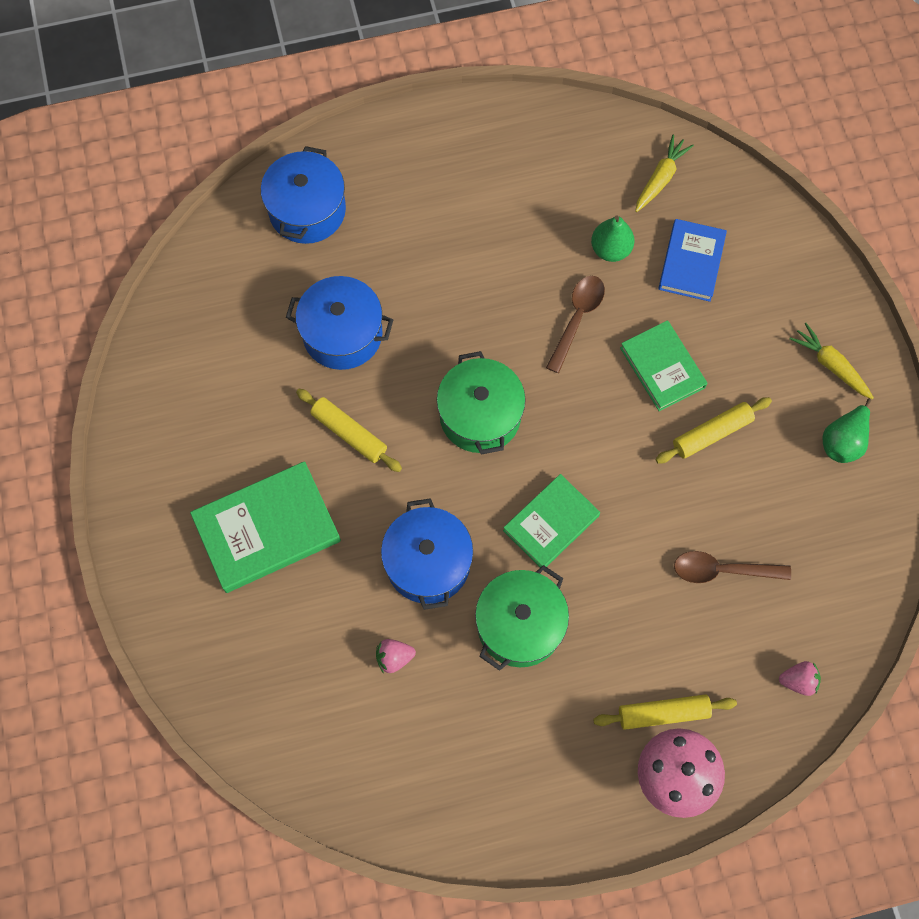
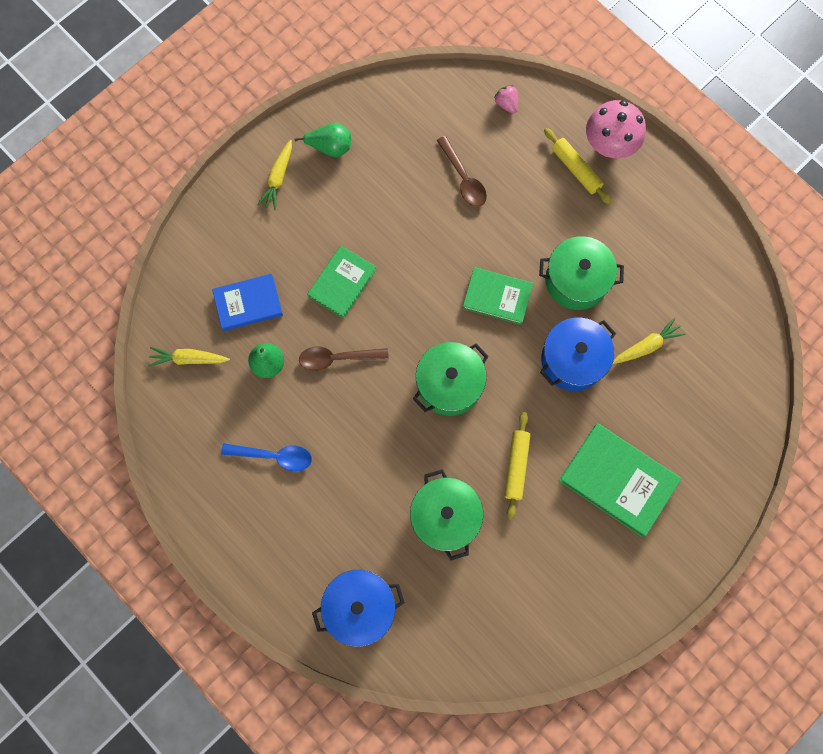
camera: 120 degrees left, 5 degrees up
(342, 334) = (445, 517): blue pot -> green pot
(394, 657) = (647, 346): pink strawberry -> yellow carrot
(507, 207) = (273, 456): none -> blue spoon
(711, 433) = (372, 229): yellow rolling pin -> none

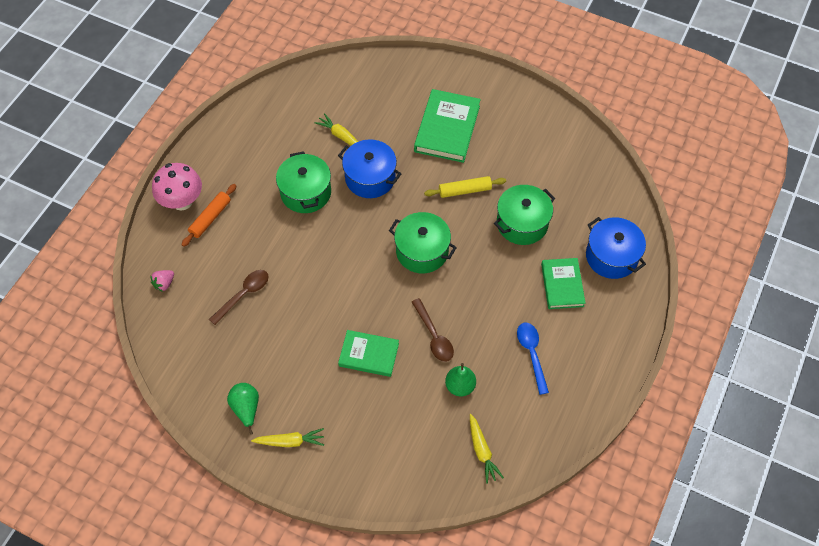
camera: 110 degrees left, 15 degrees down
(248, 303) = (415, 422): blue book -> none
(497, 297) = (339, 240): green book -> green book (562, 285)
(576, 169) = (210, 218): yellow rolling pin -> orange rolling pin

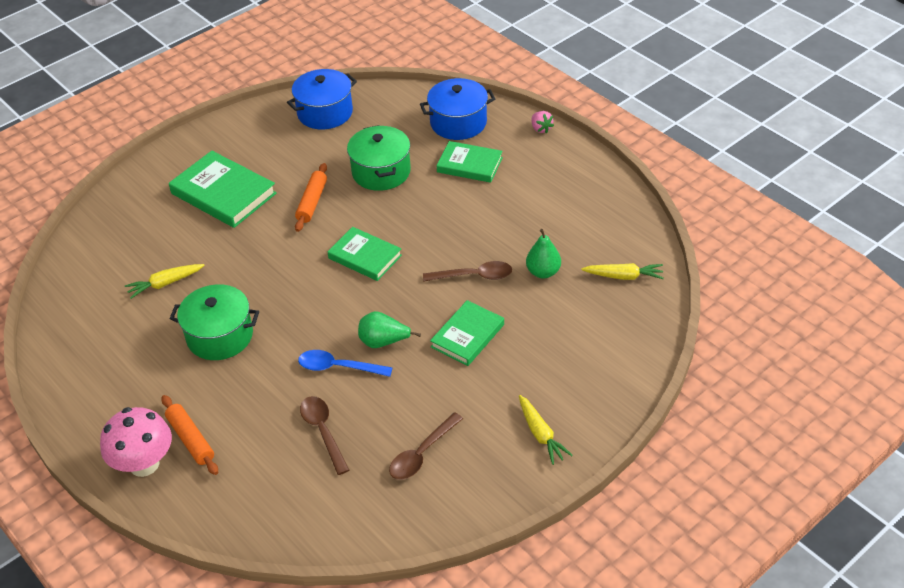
camera: 65 degrees left, 15 degrees down
(164, 284) = (256, 512): pink strawberry -> pink strawberry (541, 129)
(245, 366) = (422, 453): none -> brown spoon
(246, 408) = (478, 467): green pear -> green pear (383, 342)
(290, 441) = (541, 434): yellow carrot -> yellow carrot turned 135 degrees clockwise
(370, 178) = (241, 273): blue pot -> blue pot (325, 112)
(422, 251) = (365, 257): green pot -> green book
(465, 190) = (312, 202): yellow rolling pin -> orange rolling pin
(532, 354) = (534, 209): blue spoon -> blue spoon (338, 367)

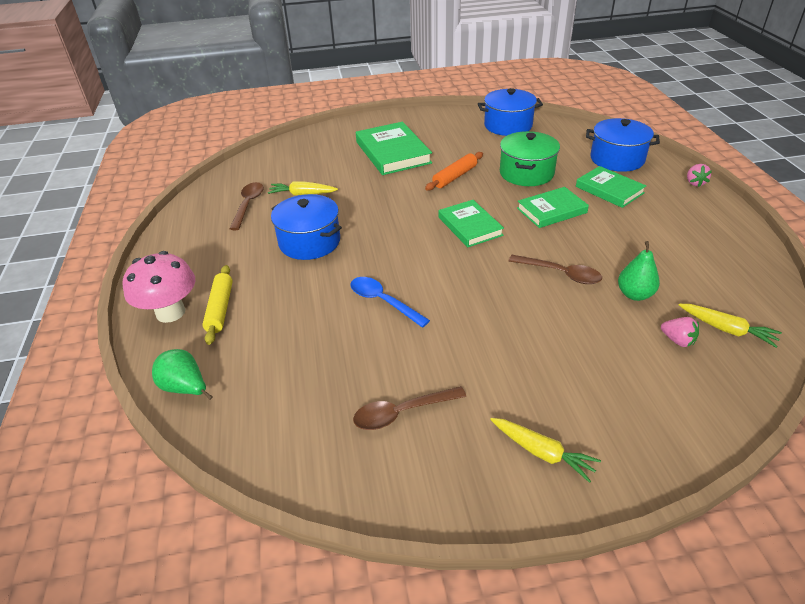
camera: 30 degrees right, 5 degrees down
(190, 439) = (220, 309): orange rolling pin -> yellow rolling pin
(220, 336) = (309, 242): green pot -> blue pot
(323, 432) = (327, 350): brown spoon -> brown spoon (248, 205)
(383, 342) = (438, 297): green pear -> green pear (185, 388)
(467, 336) = (521, 321): green book -> green book (551, 210)
(541, 434) = (542, 452): yellow carrot -> yellow carrot turned 60 degrees counterclockwise
(593, 301) = (677, 340): none -> pink strawberry

